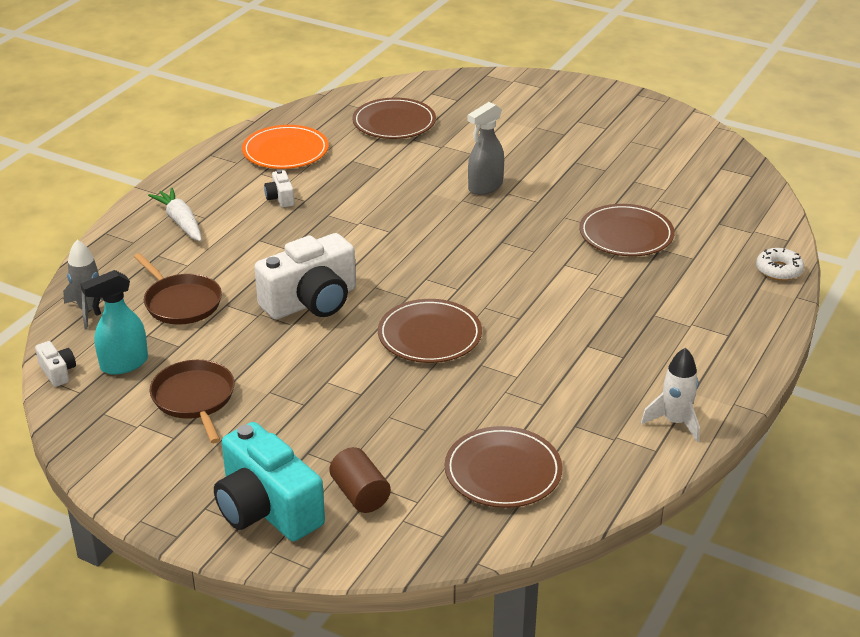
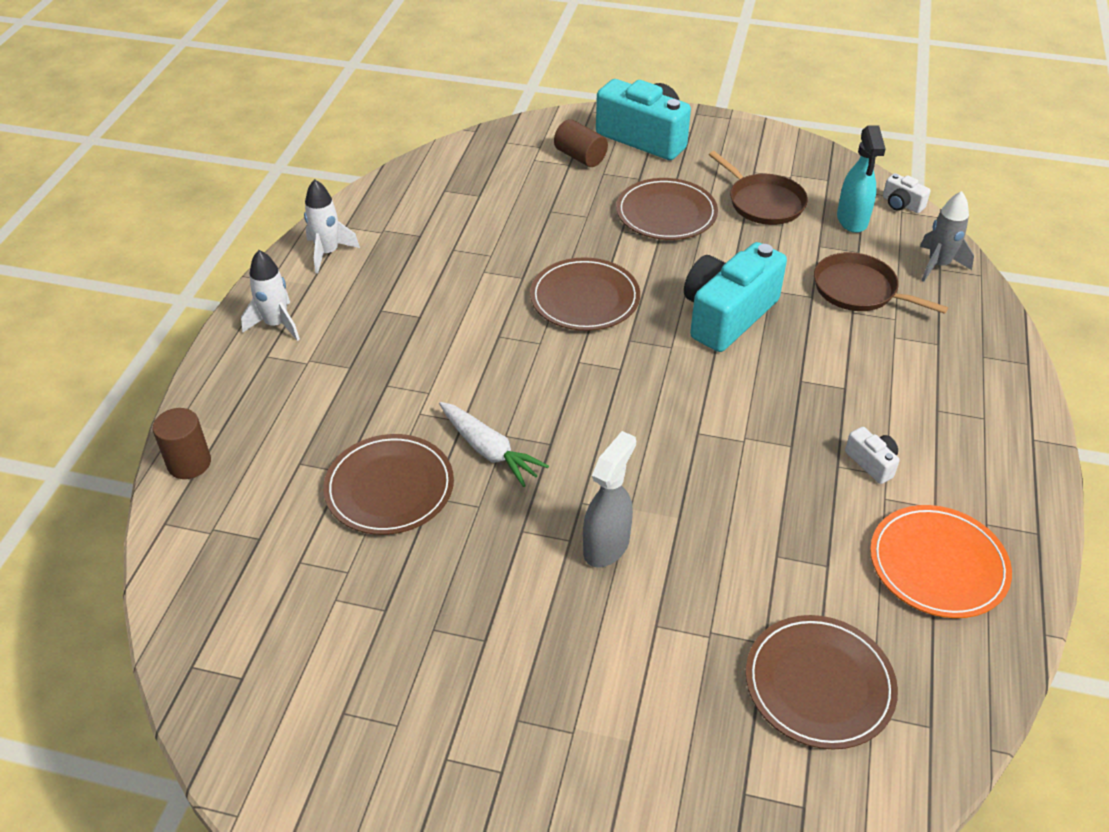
camera: 165 degrees right, 10 degrees up
(123, 364) = (852, 220): turquoise spray bottle -> turquoise spray bottle turned 135 degrees clockwise
(180, 222) = (959, 396): white carrot -> white carrot (489, 450)
(311, 302) = (727, 315): white camera -> turquoise camera
(503, 471) = (473, 189): brown plate -> brown plate (666, 213)
(722, 359) = (276, 324): none -> white rocket
(779, 270) = (189, 463): white donut -> brown cylinder

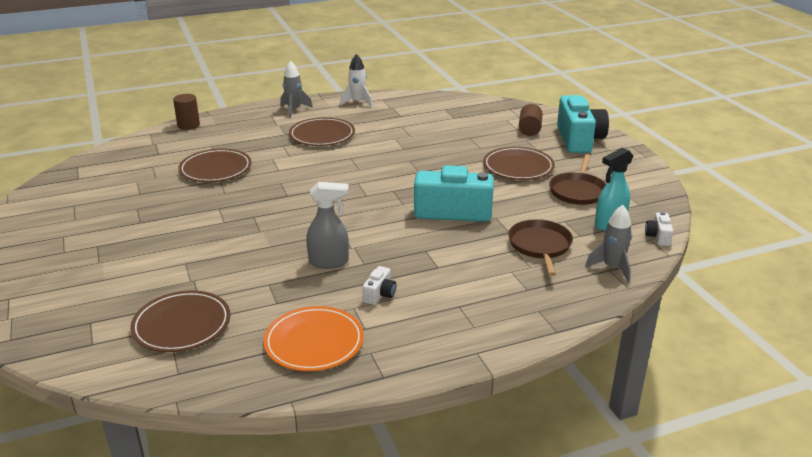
camera: 55 degrees right, 15 degrees down
(276, 324) = (294, 110): white rocket -> grey rocket
(489, 450) = (265, 182): white carrot -> none
(585, 298) = (410, 168): brown plate -> brown plate (322, 135)
(606, 545) = (229, 232): grey spray bottle -> grey spray bottle (329, 262)

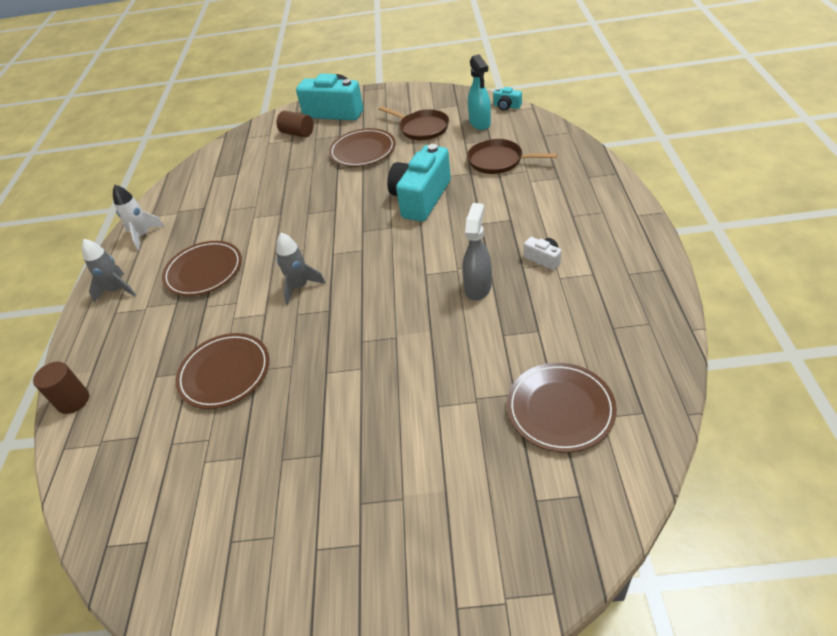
camera: 65 degrees left, 15 degrees up
(314, 342) = (608, 308): orange plate -> none
(612, 268) = (541, 134): grey rocket -> grey rocket (300, 287)
(658, 237) = (506, 106): white camera -> turquoise camera

